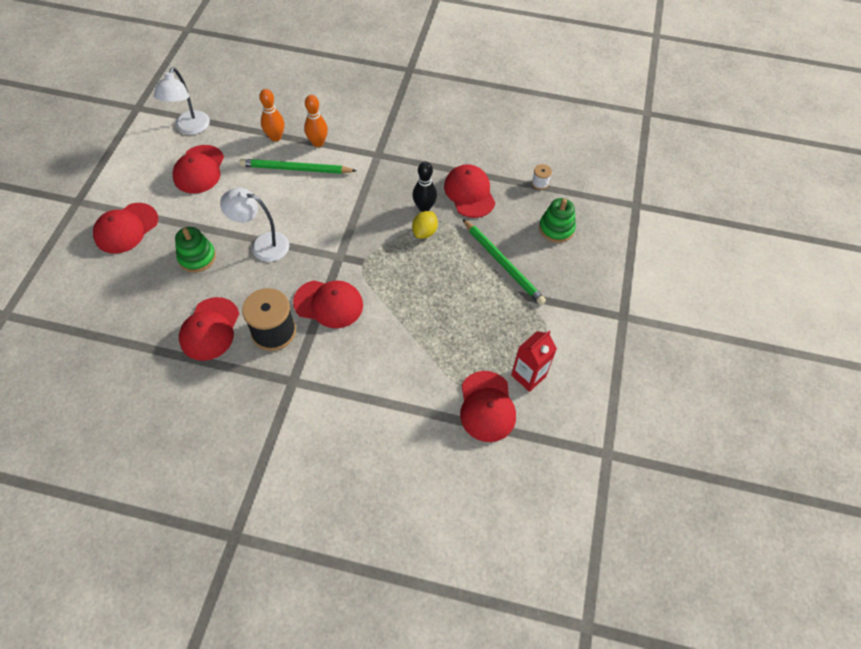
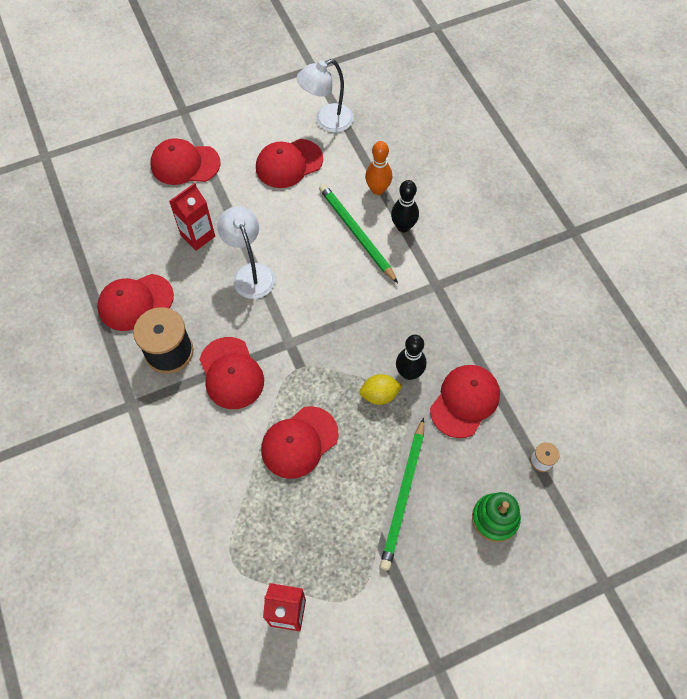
camera: 55 degrees right, 5 degrees up
(197, 257) = (198, 236): green stacking toy -> red carton
(318, 143) = (403, 227): orange bowling pin -> black bowling pin
(487, 406) = (224, 595): red cap -> red cap (299, 442)

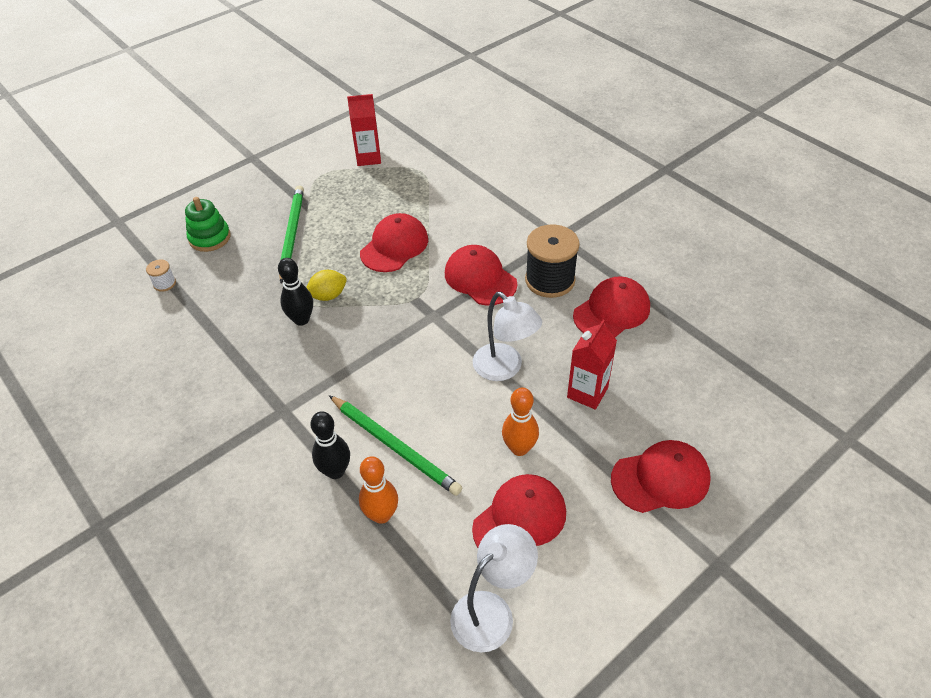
camera: 165 degrees right, 15 degrees down
(268, 208) = (519, 448): none -> orange bowling pin
(465, 401) = (241, 310): red cap -> none

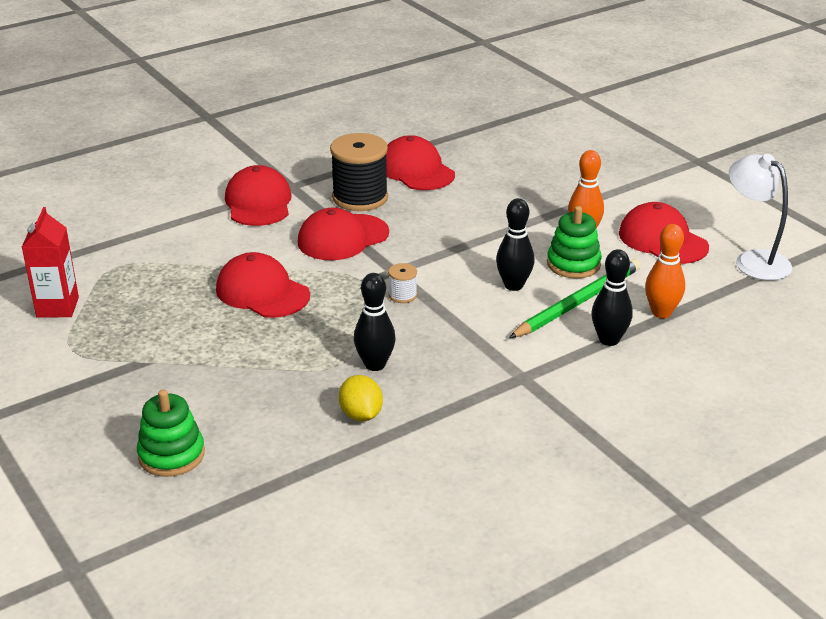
camera: 85 degrees left, 15 degrees down
(164, 283) = (261, 495): white spool -> white spool (402, 295)
(292, 234) = (200, 375): green pencil -> none
(328, 296) = (337, 344): yellow lemon -> yellow lemon (361, 415)
(418, 397) = (513, 285): none -> black bowling pin
(460, 441) = (573, 264): none -> green stacking toy
(504, 369) = (482, 233): white lamp -> none
(587, 392) = (520, 194): red carton -> none
(660, 479) = (618, 172): red cap -> red cap (258, 203)

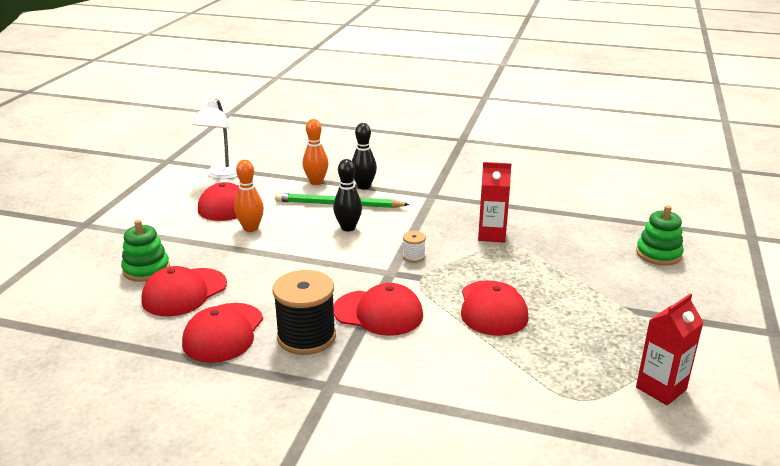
camera: 130 degrees left, 5 degrees down
(258, 203) = (382, 386): red cap -> red cap (184, 292)
(361, 415) = (534, 221): yellow lemon -> none
(375, 365) = (491, 235): black bowling pin -> red carton
(573, 264) = (296, 219): green stacking toy -> green stacking toy (146, 269)

